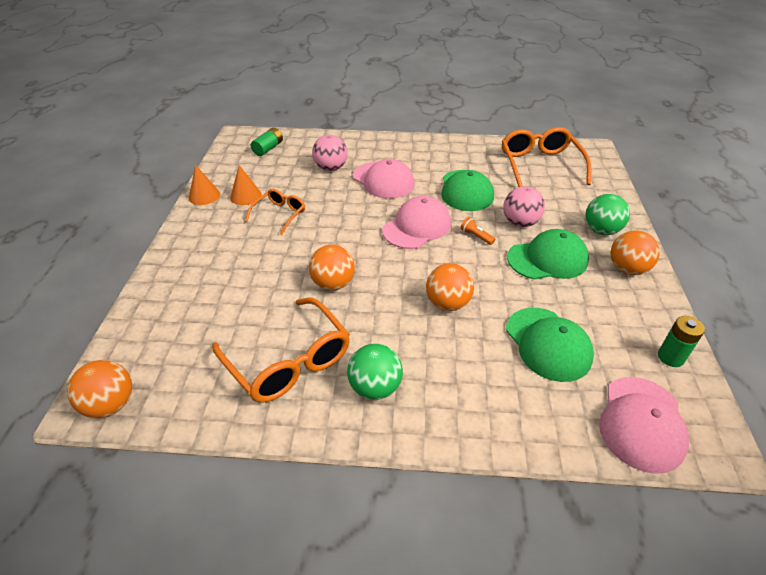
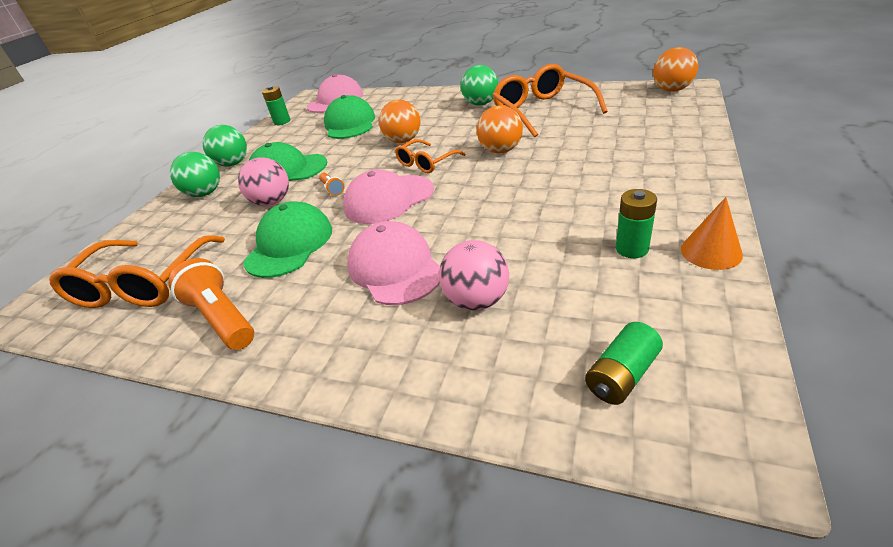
camera: 160 degrees left, 5 degrees down
(245, 196) = (631, 249): orange cone -> green battery
(280, 214) = (566, 217): orange glasses -> orange glasses (426, 163)
(465, 154) = (222, 318): none -> orange flashlight
(627, 269) = (233, 164): orange ball -> green ball

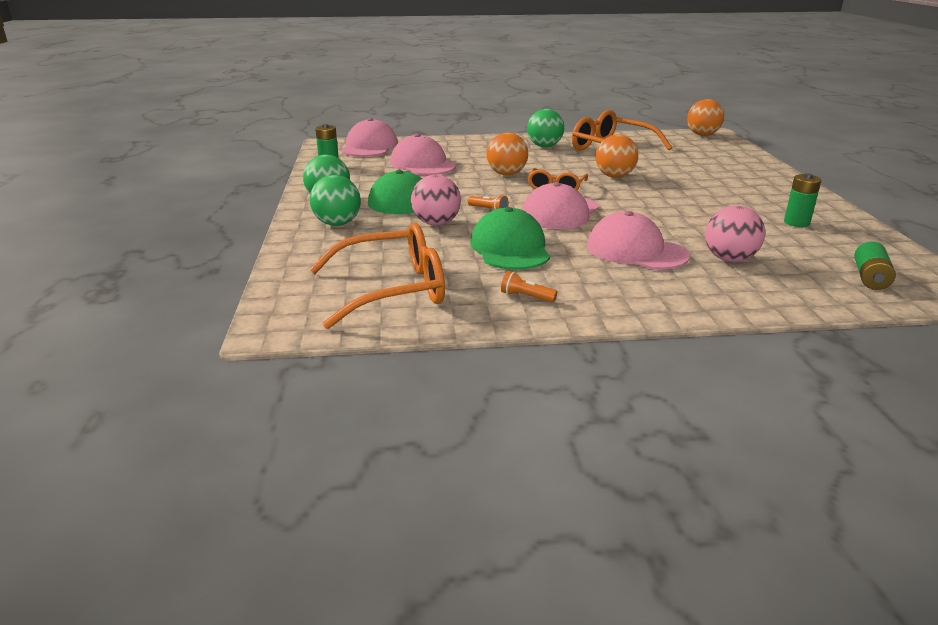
camera: 30 degrees left, 10 degrees down
(143, 284) = (392, 289): orange glasses -> orange glasses turned 90 degrees counterclockwise
(222, 318) = (526, 297): orange flashlight -> orange flashlight, size x0.49
(350, 124) = (422, 164): green cap -> pink cap
(711, 252) = (846, 219): orange cone -> none

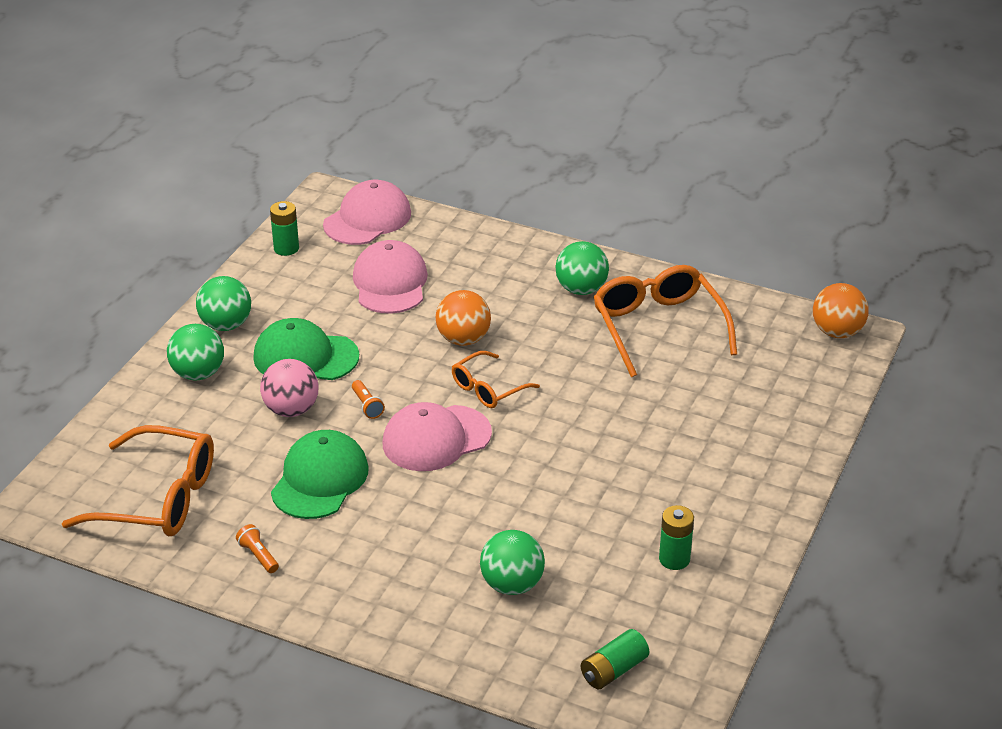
camera: 30 degrees right, 10 degrees up
(614, 176) = (584, 390): orange ball -> none
(636, 250) = (436, 533): pink cap -> none
(729, 259) = (512, 584): pink ball -> green ball

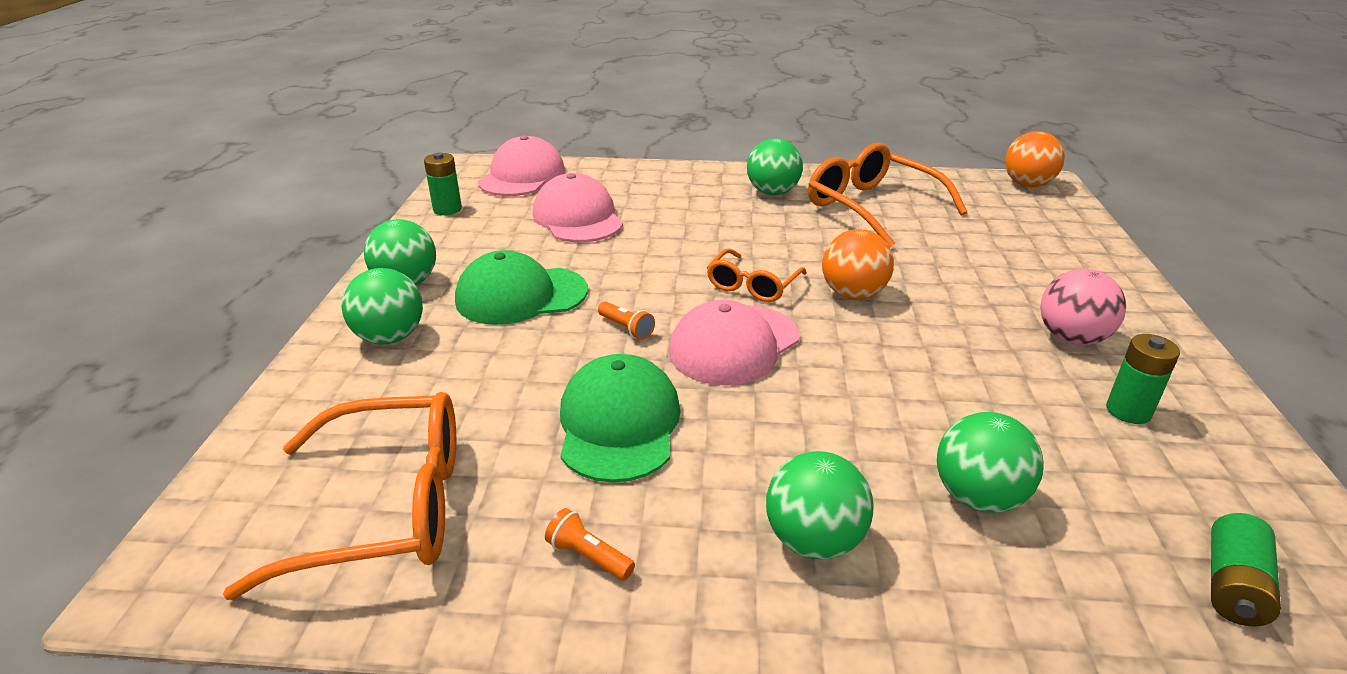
camera: 20 degrees left, 5 degrees down
(291, 410) = (533, 351): pink ball -> pink ball (1071, 338)
(391, 581) = (813, 540): none -> green ball
(463, 339) = (690, 249): orange ball -> orange ball (853, 294)

